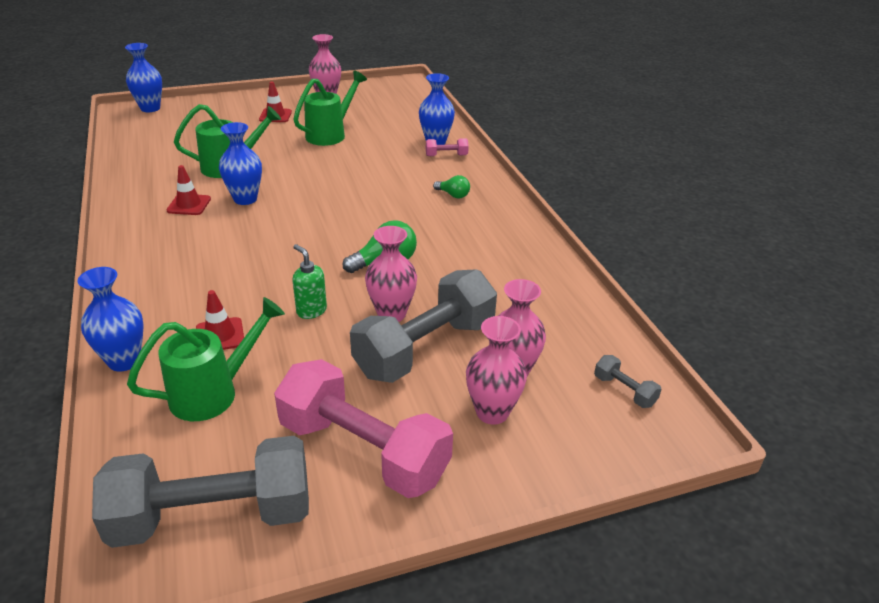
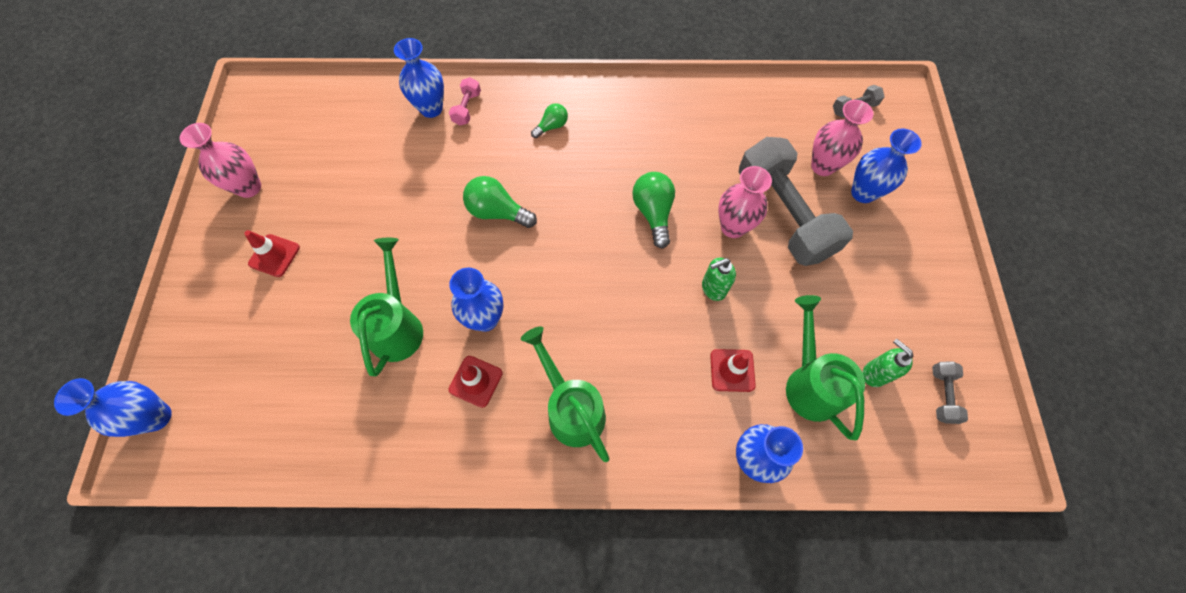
camera: 70 degrees left, 30 degrees up
(213, 516) = (942, 395): grey dumbbell -> grey dumbbell, size x0.41
(234, 446) = (874, 373): none -> green soap dispenser
(330, 134) = (361, 205): green watering can -> green watering can (572, 409)
(349, 186) = (497, 212): none -> green light bulb
(363, 451) = (890, 284): pink dumbbell -> none
(492, 412) = (863, 193): pink vase -> blue vase

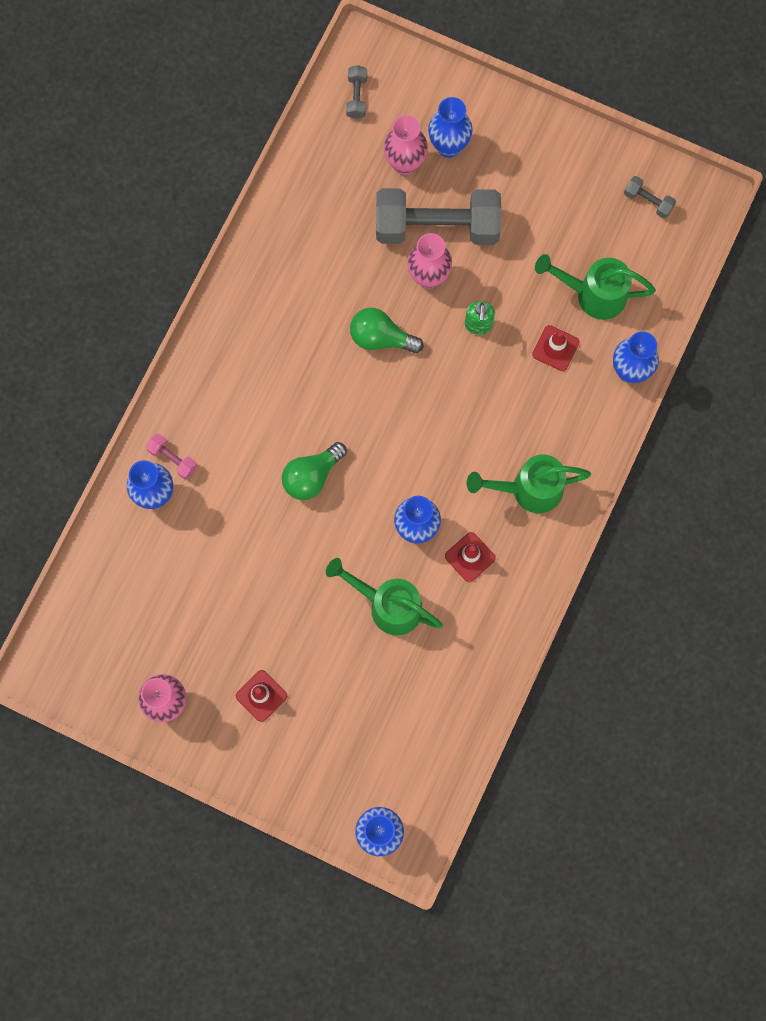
camera: 65 degrees left, 10 degrees up
(552, 126) = (237, 386): green light bulb -> none
(874, 373) = (608, 240): green soap dispenser -> none

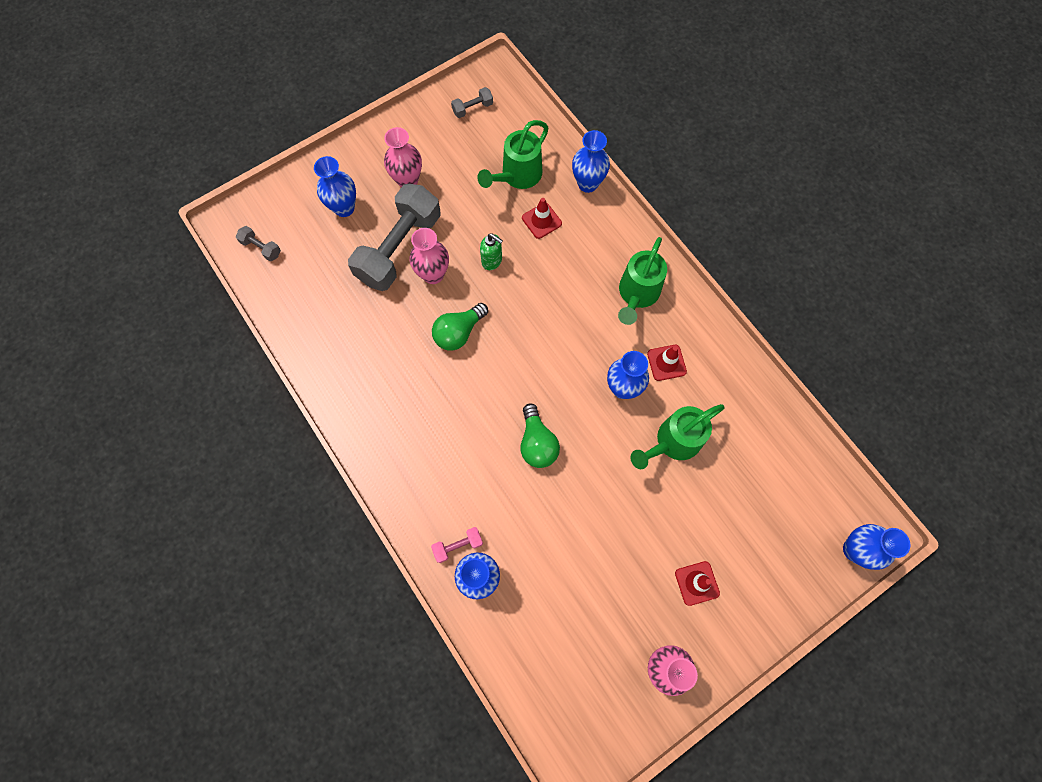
camera: 60 degrees left, 5 degrees down
(405, 163) = (336, 243): pink vase -> pink vase (408, 181)

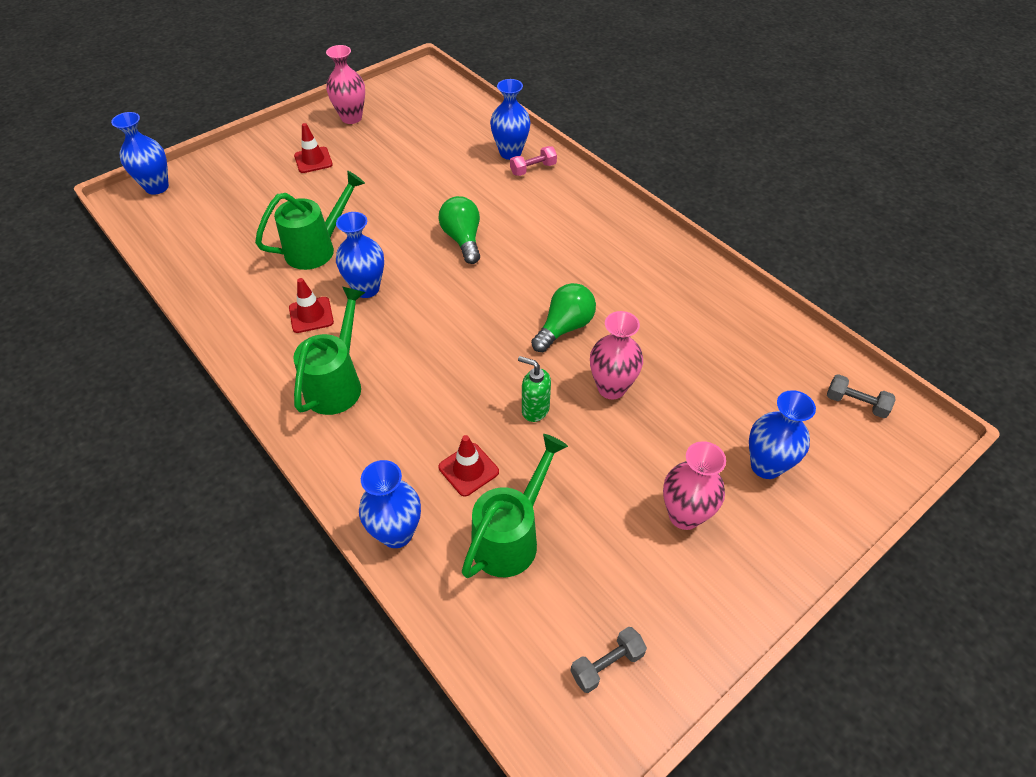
camera: 175 degrees right, 20 degrees down
(399, 248) = (666, 416): grey dumbbell -> none

